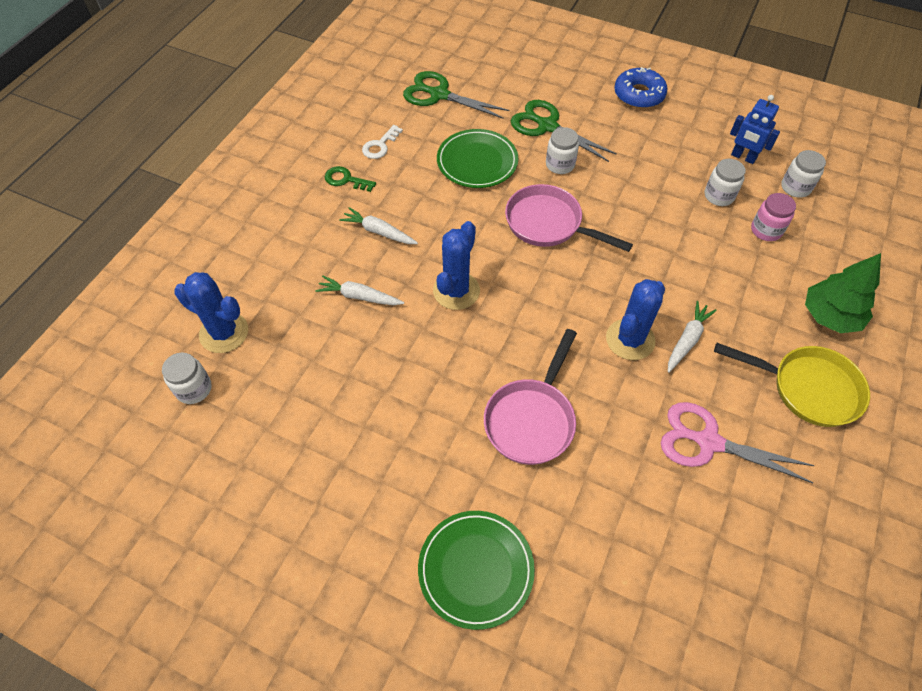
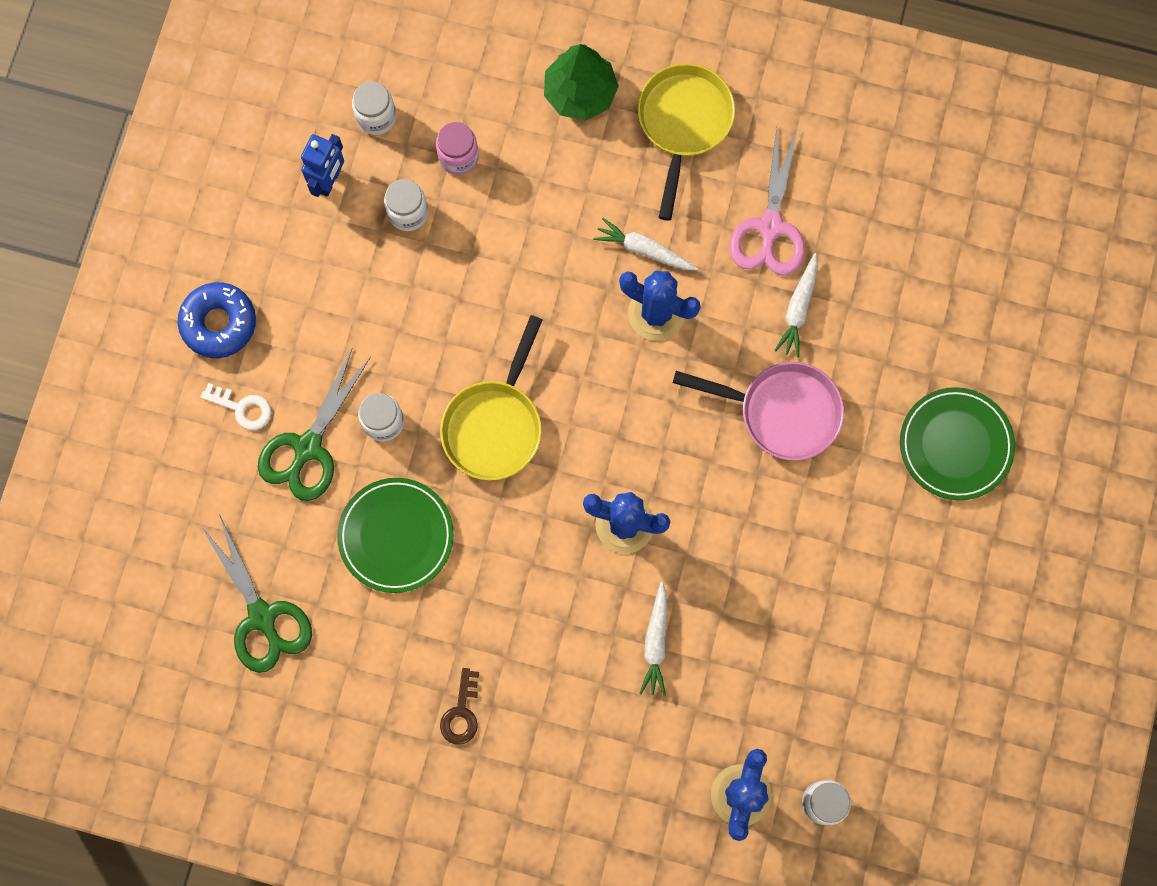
camera: 100 degrees left, 20 degrees up
(346, 180) = (461, 713): green key -> brown key
(379, 232) = (547, 643): white carrot -> white carrot (798, 309)
(380, 145) = (386, 680): white key -> white key (242, 408)
(439, 95) = (262, 617): green scissors -> green scissors turned 45 degrees counterclockwise
(549, 224) = (495, 425): pink pan -> yellow pan

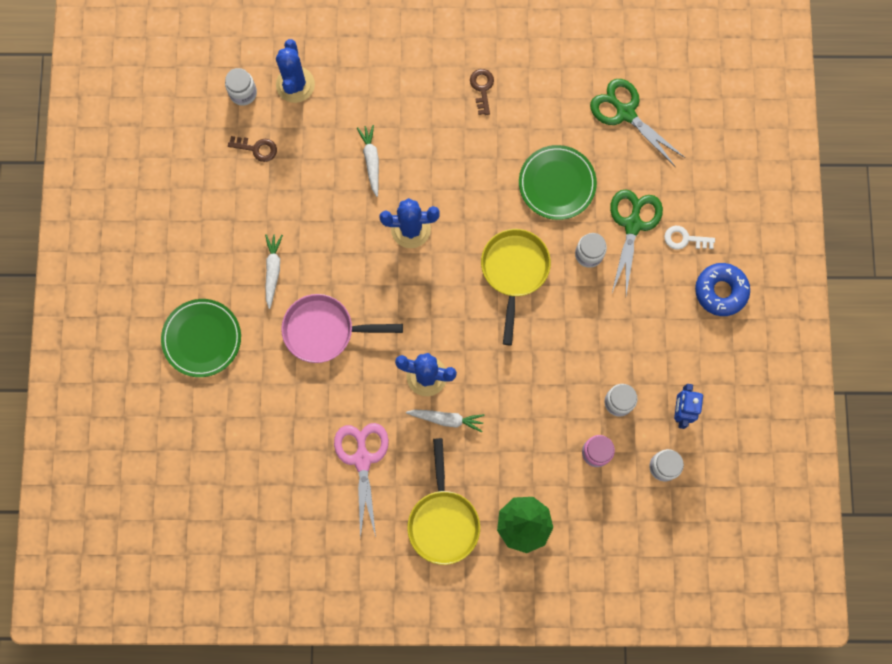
camera: 165 degrees right, 0 degrees up
(798, 309) = (329, 405): white carrot -> white carrot (273, 270)
(820, 707) = (257, 148): none -> brown key

